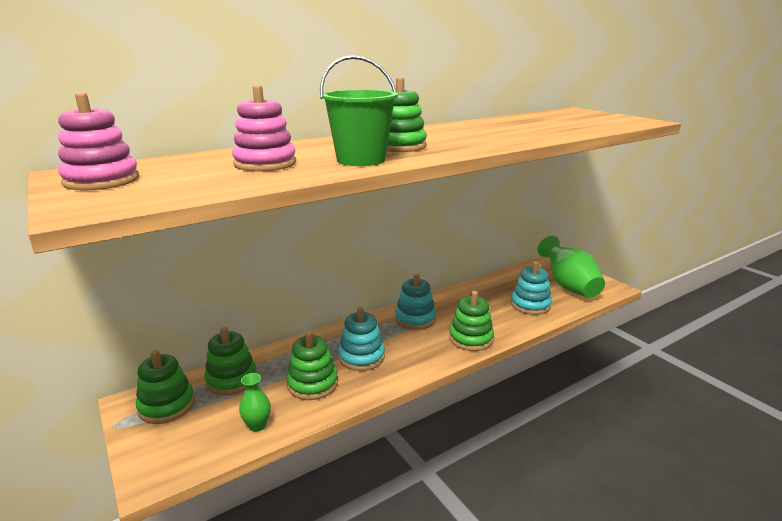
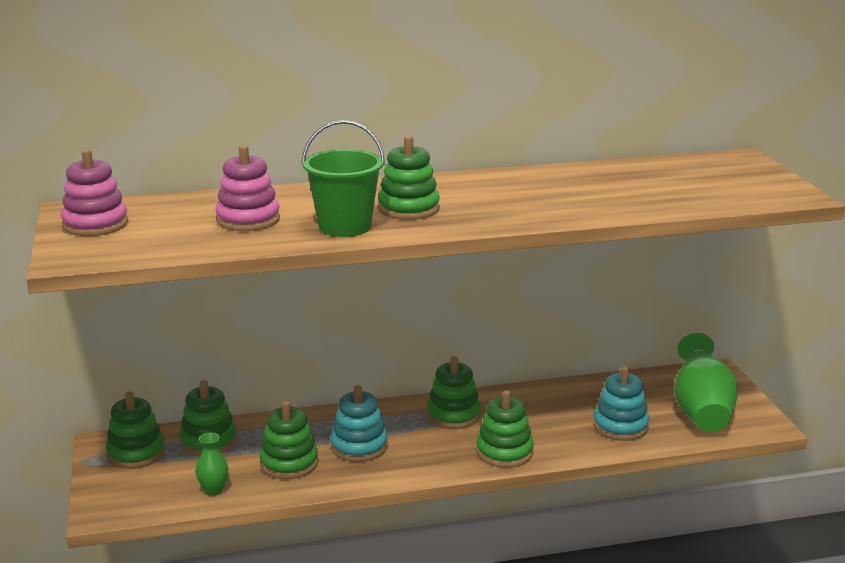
camera: 20 degrees right, 0 degrees up
(415, 319) = (453, 415): turquoise stacking toy -> green stacking toy

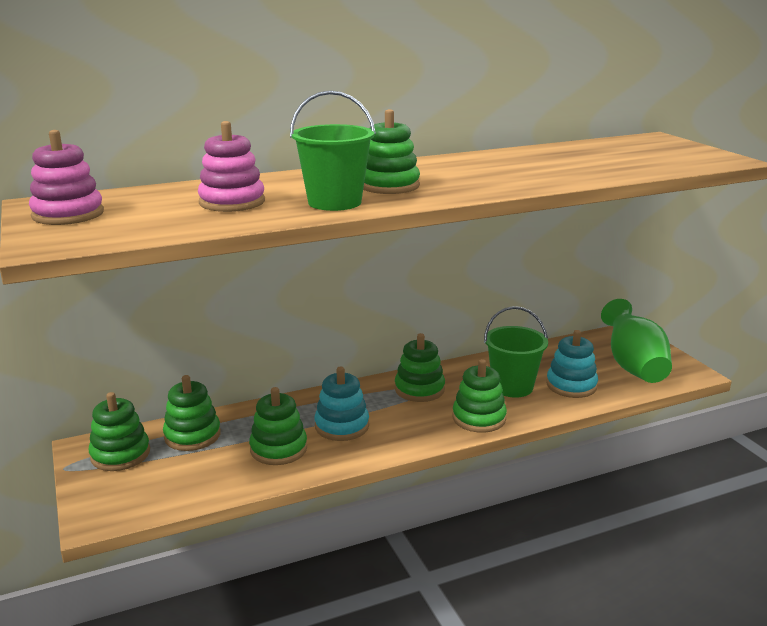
camera: 10 degrees left, 0 degrees up
(213, 490) = (209, 484): green vase -> none
(554, 422) = (512, 387): none -> green bucket

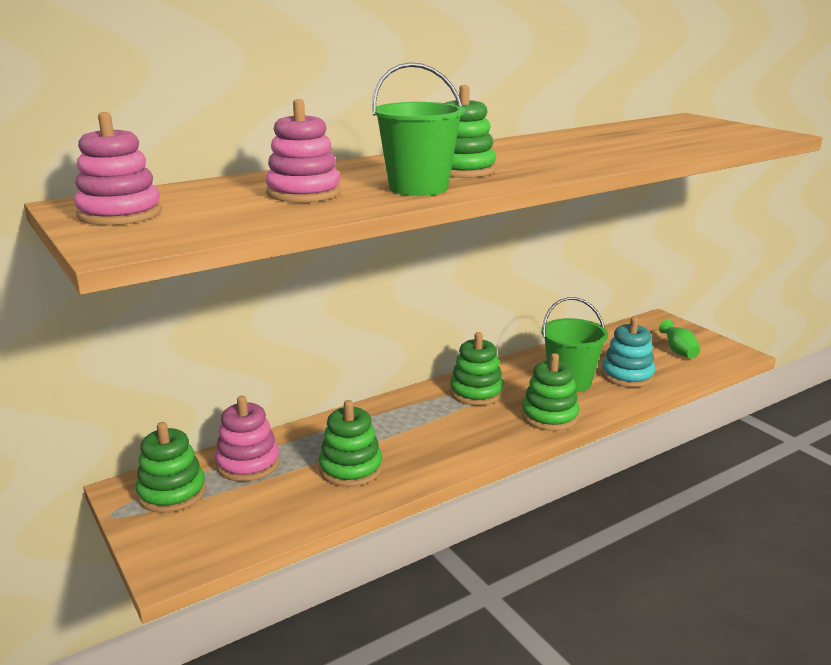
camera: 10 degrees left, 0 degrees up
(192, 435) = (248, 464): green stacking toy -> pink stacking toy
(342, 426) = (410, 438): turquoise stacking toy -> none
(633, 366) = (678, 352): green vase -> green vase, size x0.47

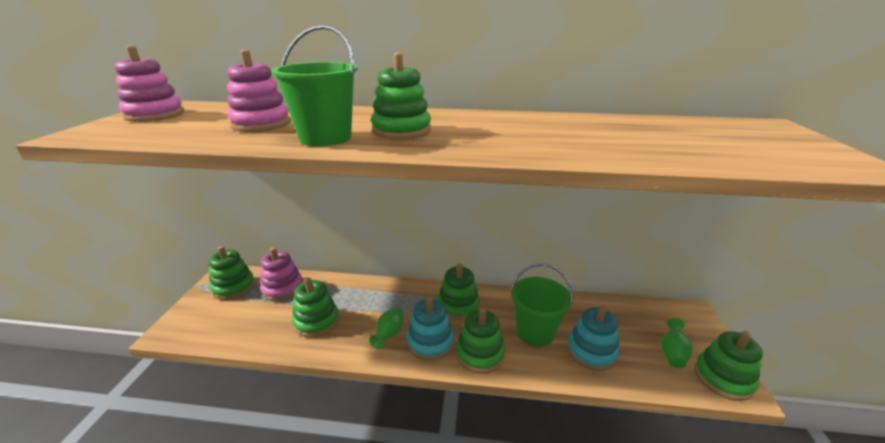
camera: 40 degrees right, 5 degrees up
(448, 442) = (389, 334): none -> green vase
(495, 429) = (430, 342): none -> turquoise stacking toy
(723, 353) = (723, 378): none -> green stacking toy

